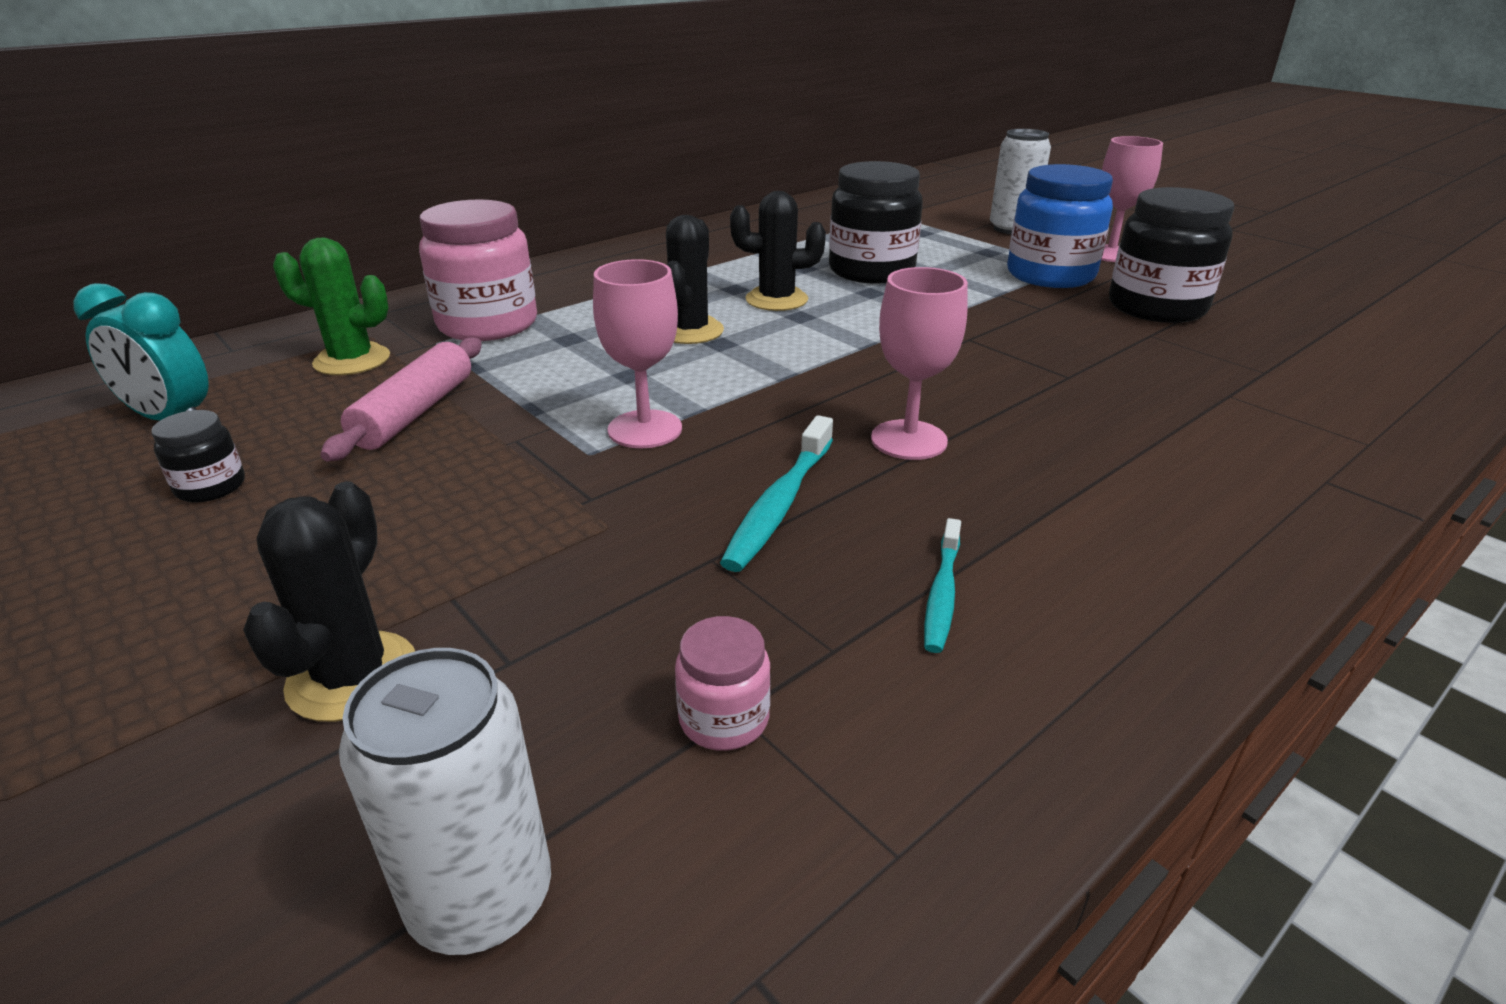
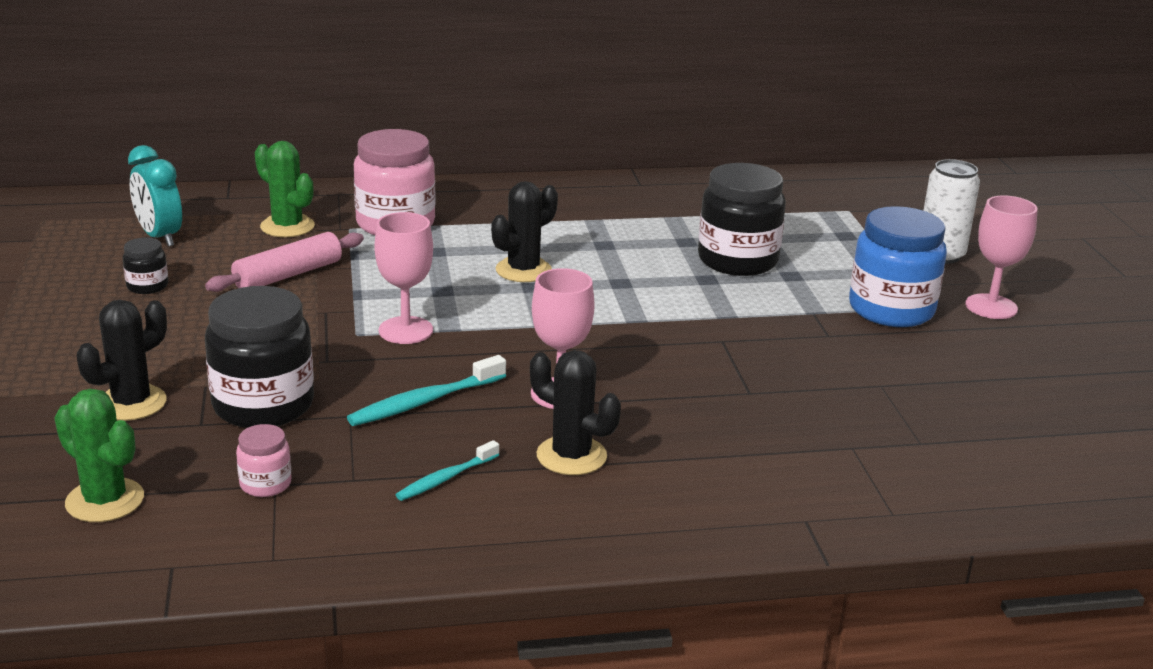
camera: 30 degrees right, 5 degrees down
(481, 897) = (105, 500): white can -> green cactus
(776, 300) = (622, 264): black cactus -> black cactus (571, 456)
(1156, 307) = (933, 366): black jar -> black jar (263, 405)

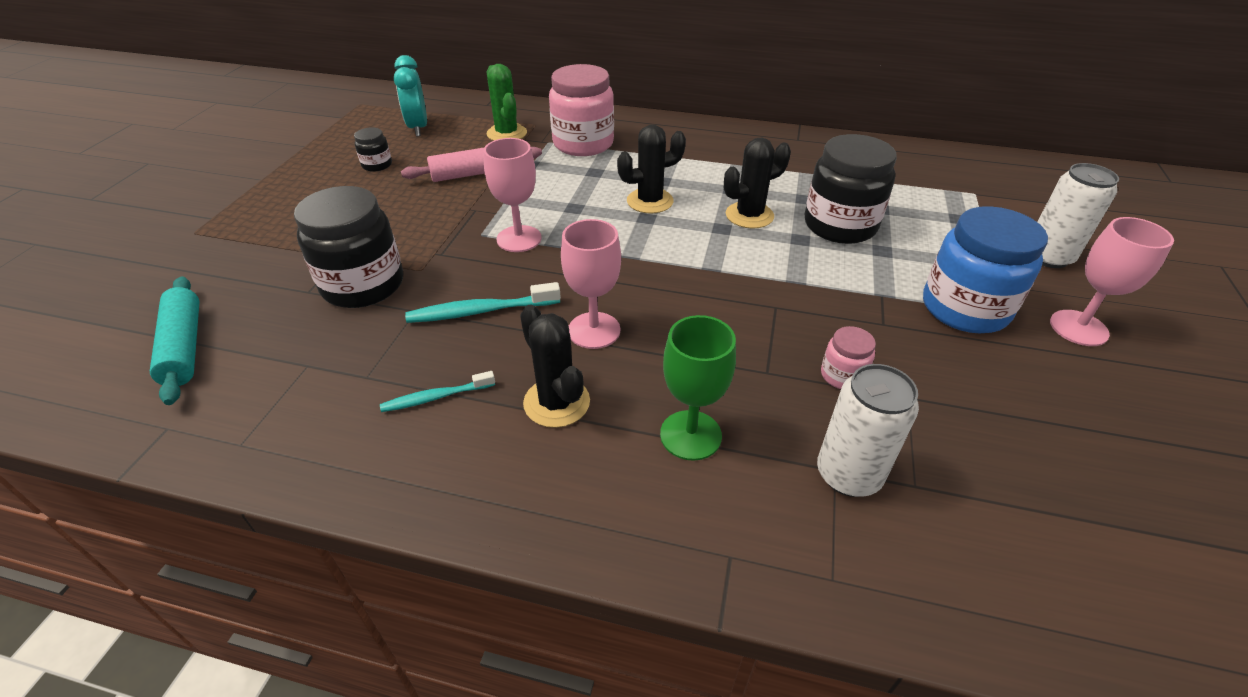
camera: 25 degrees right, 15 degrees up
(105, 500) = (184, 347): green cactus -> turquoise rolling pin
(131, 403) = (280, 261): black cactus -> black cactus (749, 215)
(265, 484) = (300, 363): pink jar -> pink jar (842, 375)
(715, 451) = (690, 435): none -> green goblet
(864, 447) = (848, 474): none -> white can

